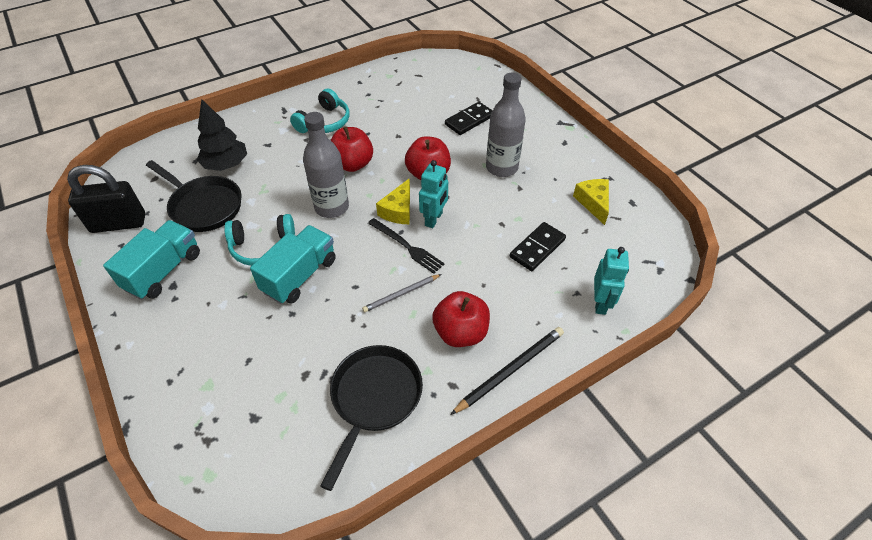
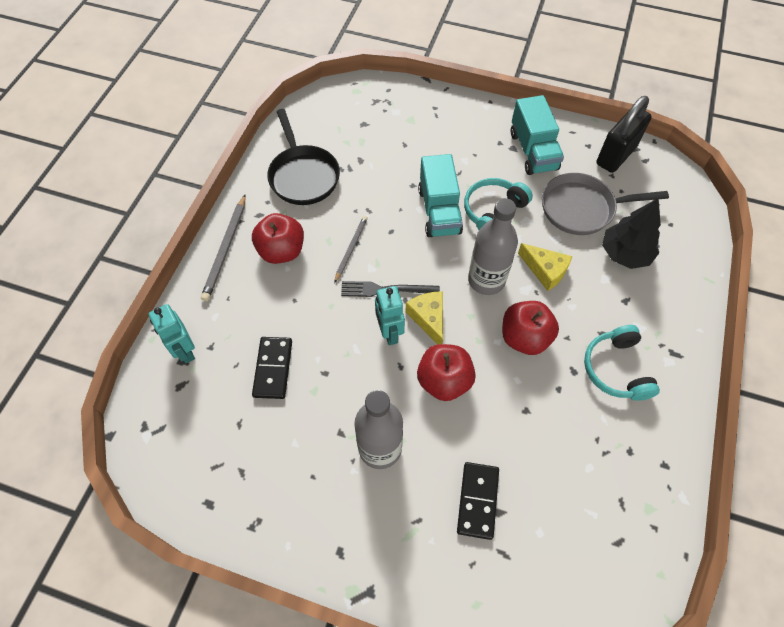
camera: 140 degrees right, 10 degrees up
(204, 206) = (582, 208): black pan -> grey pan
(510, 370) = (225, 249): black pencil -> grey pencil
(593, 203) = (251, 470): yellow cheese -> yellow cheese (545, 270)

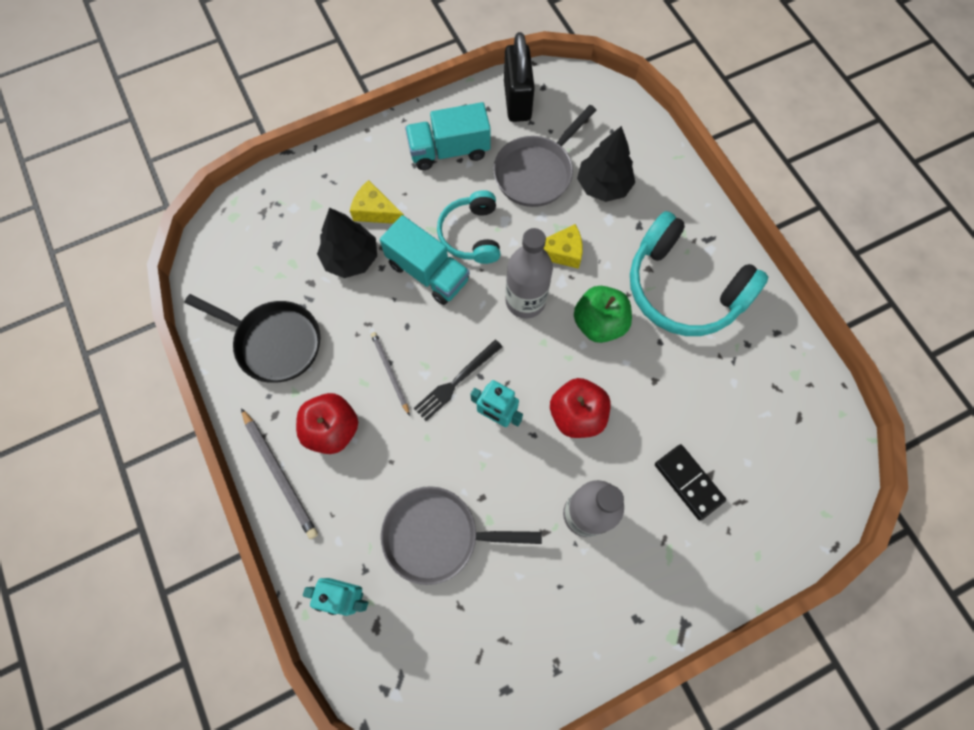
camera: 45 degrees left, 10 degrees up
(273, 368) = (437, 535): black domino -> grey pan
(399, 165) = (351, 258): none -> black tree
(428, 318) = (514, 375): yellow cheese -> yellow cheese (375, 211)
(524, 337) = (599, 323): red apple -> green apple
(533, 151) = (449, 150): turquoise truck -> turquoise truck turned 135 degrees clockwise
(616, 369) = (683, 289): turquoise headphones -> turquoise headphones, size x1.68

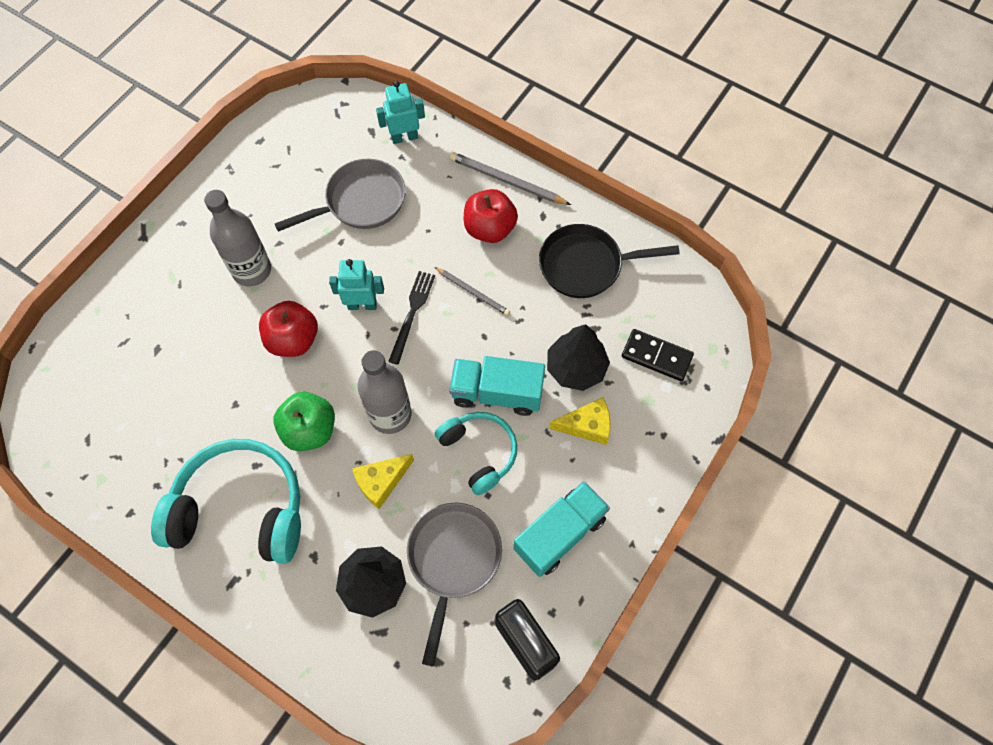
camera: 150 degrees right, 5 degrees down
(688, 482) = (174, 335): black domino -> black domino (656, 356)

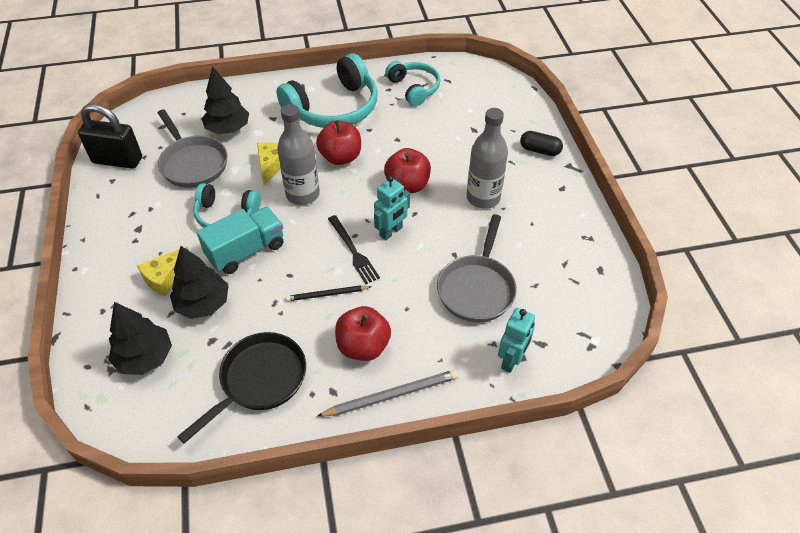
camera: 135 degrees right, 15 degrees down
(132, 460) = (414, 88): none -> turquoise headphones
(140, 273) = (539, 150): none -> black capsule
(310, 430) = (340, 157): green apple -> red apple
(473, 292) = (327, 294): grey pencil -> black pencil
(560, 534) = (136, 213): turquoise truck -> none
(656, 356) = (145, 357): black domino -> black tree

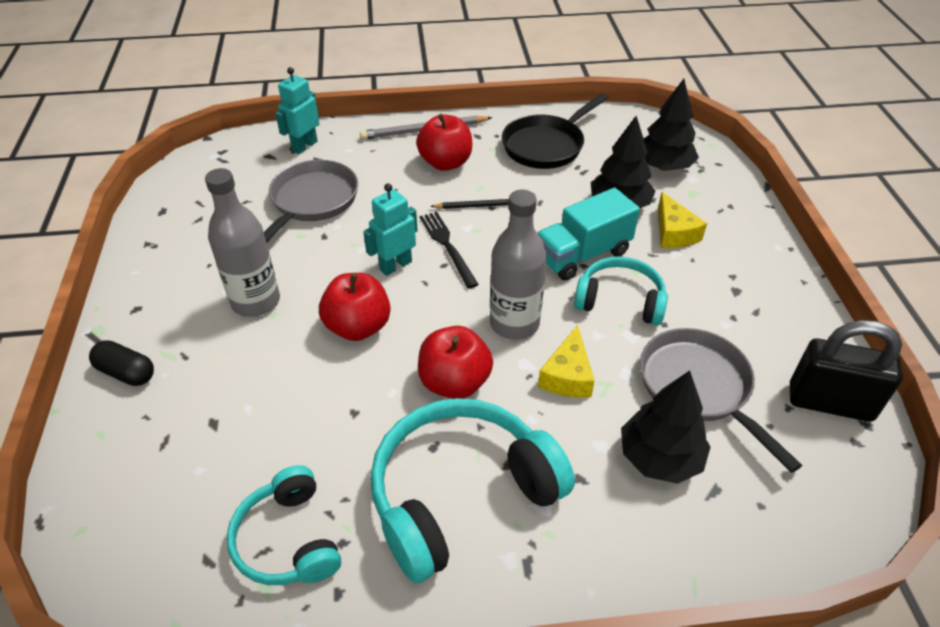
camera: 175 degrees left, 5 degrees down
(165, 277) = (674, 233): yellow cheese -> yellow cheese turned 120 degrees clockwise

